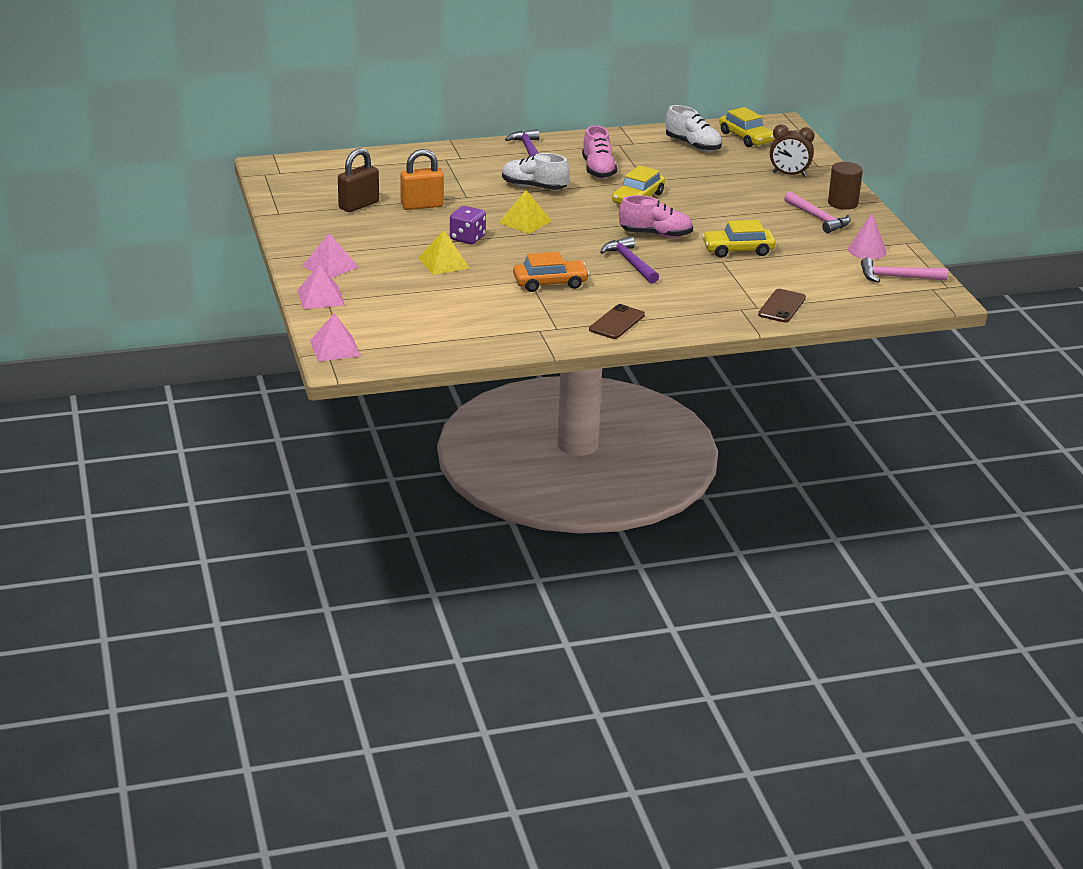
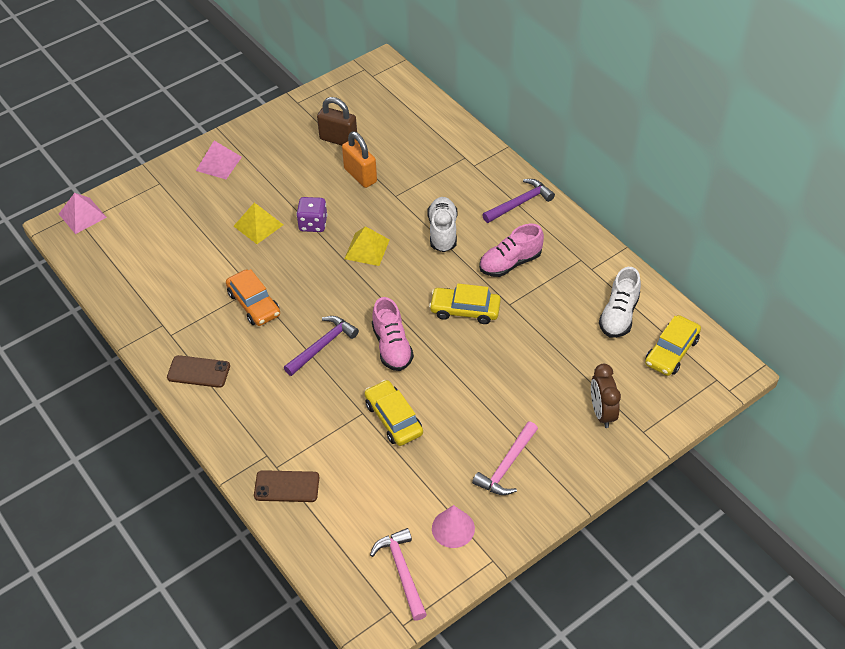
camera: 70 degrees right, 20 degrees up
(320, 297) = (162, 178): pink pyramid -> none
(843, 203) = (559, 478): brown cylinder -> none

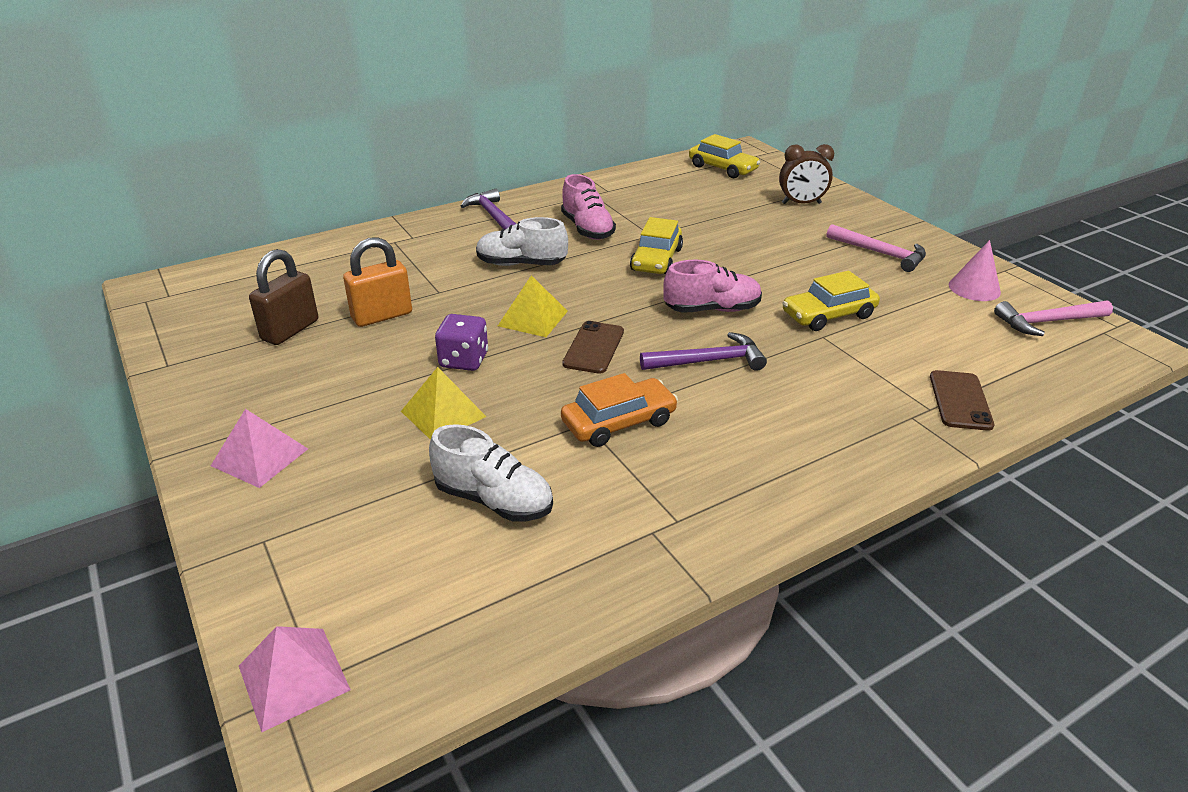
camera: 85 degrees left, 15 degrees down
(198, 372) = (761, 485): brown phone -> brown phone (593, 348)
(323, 346) = (708, 361): purple hammer -> purple hammer turned 120 degrees clockwise
(619, 315) = (674, 184): white shoe -> white shoe (494, 500)

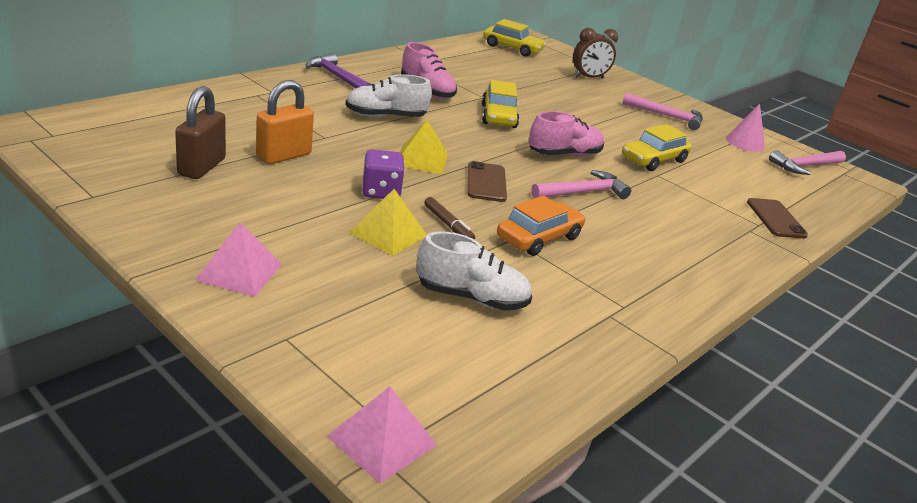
camera: 20 degrees left, 5 degrees down
(518, 403) = (448, 225): none -> brown marker
(708, 361) = (583, 192): purple hammer -> pink hammer

